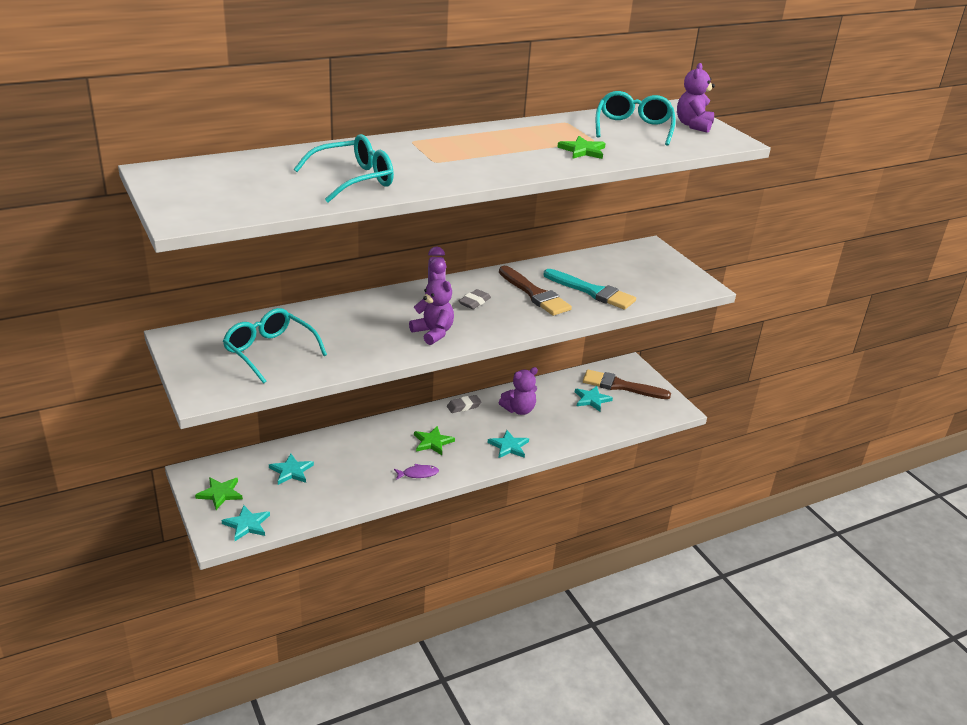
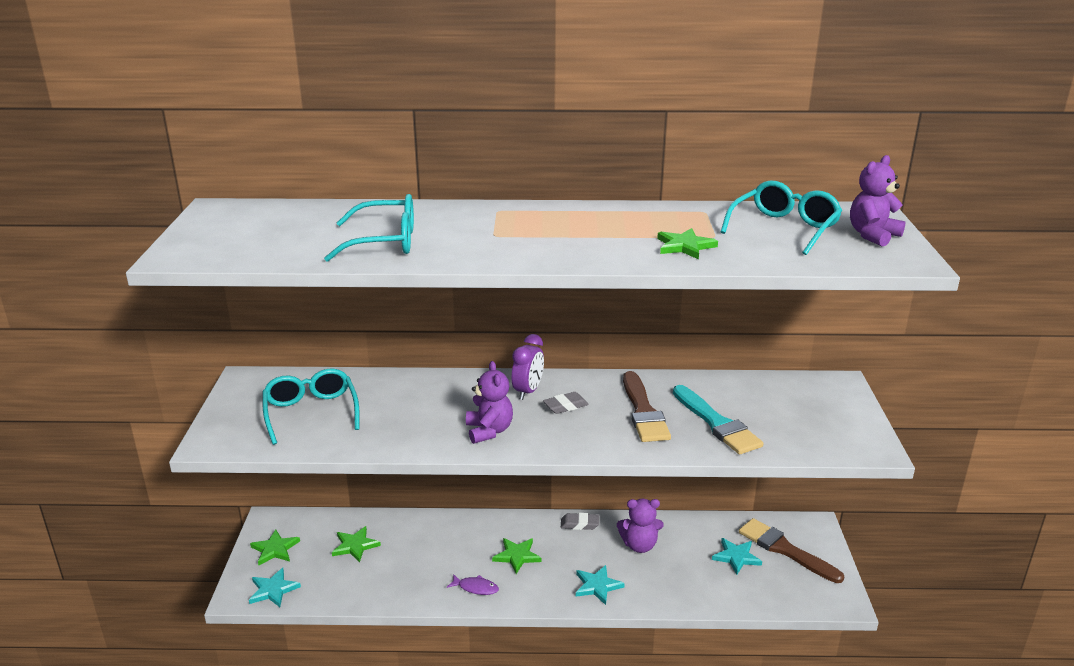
camera: 30 degrees right, 5 degrees down
(291, 471) = (355, 546): turquoise star -> green star

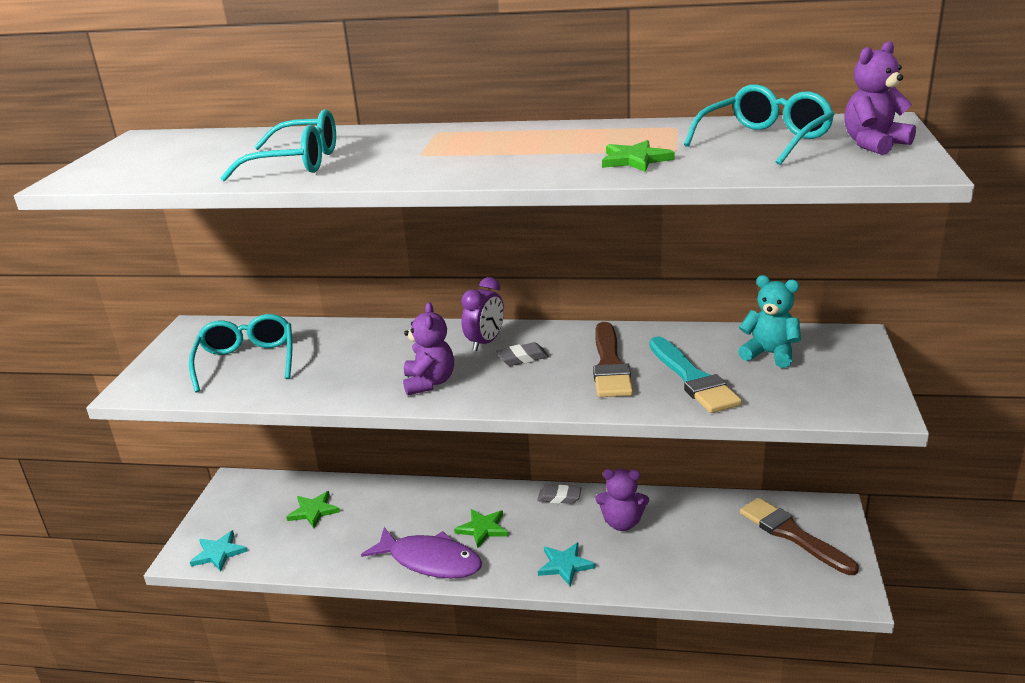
camera: 10 degrees right, 0 degrees up
(275, 549) = (231, 511): green star -> none
(475, 588) = (430, 561): purple fish -> purple fish, size x2.16
(736, 557) = (732, 540): turquoise star -> none
(775, 399) = (769, 354): none -> turquoise teddy bear

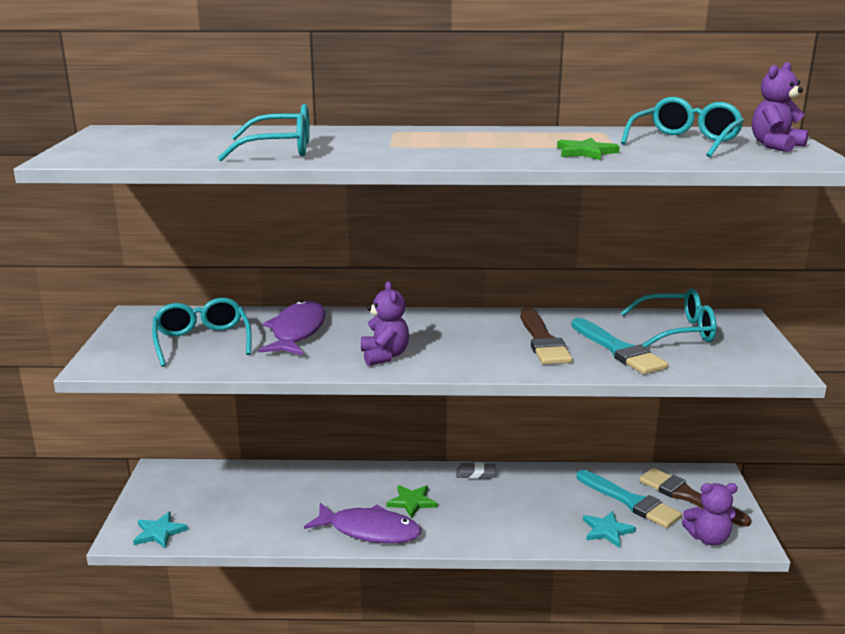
camera: 10 degrees left, 5 degrees down
(313, 511) = (245, 493): green star -> none
(348, 350) = (297, 331): none -> purple fish
(485, 342) = (424, 324): purple clock -> none
(522, 358) = (462, 336): grey eraser -> none
(565, 565) = (495, 529): turquoise star -> turquoise star (607, 530)
(622, 523) = (538, 492): purple teddy bear -> purple teddy bear (708, 538)
(724, 538) = (630, 501): none -> turquoise brush
(769, 354) = (676, 331): turquoise teddy bear -> turquoise glasses

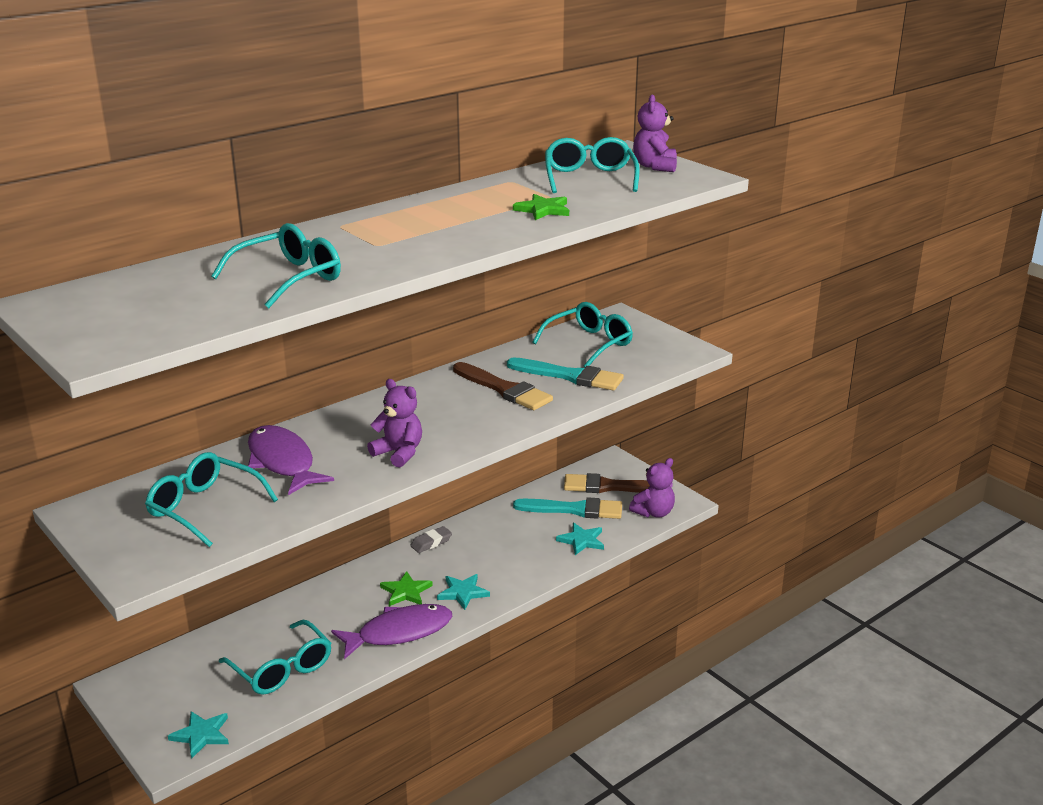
camera: 40 degrees left, 5 degrees up
(261, 514) = (281, 668): none -> turquoise glasses
(454, 524) = (462, 593): none -> turquoise star

